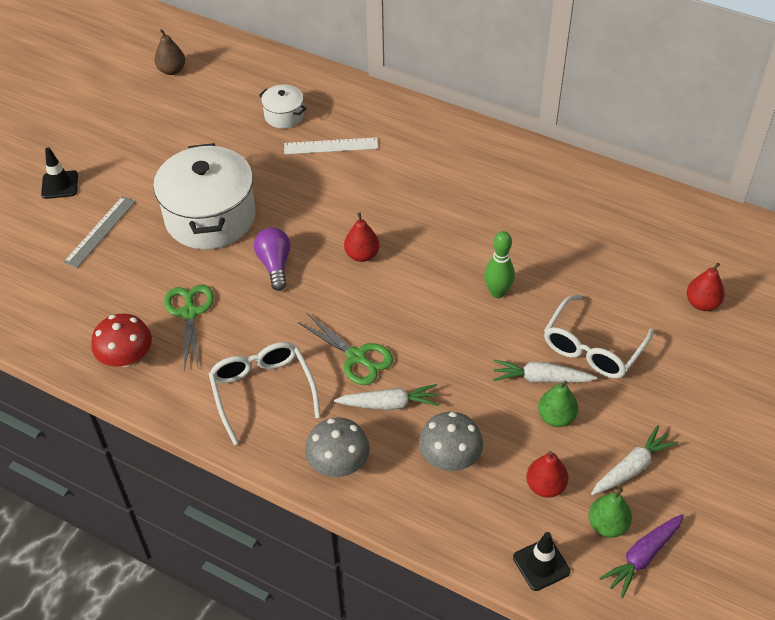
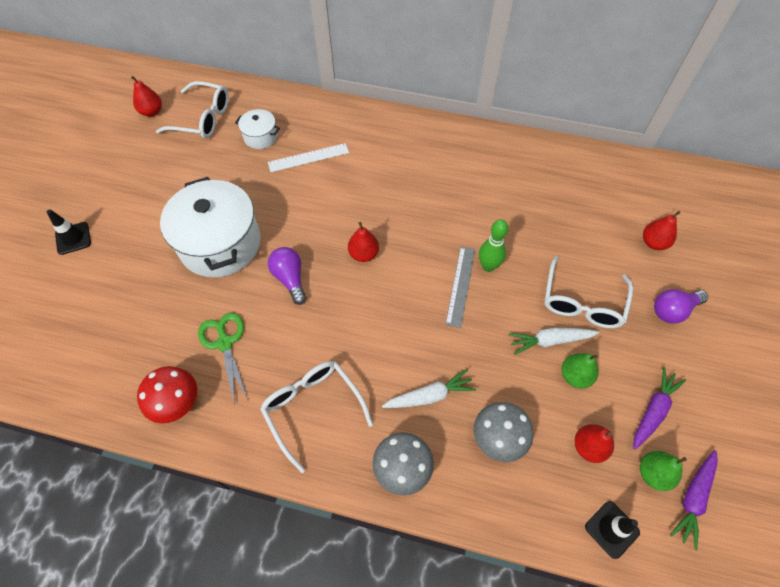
camera: 15 degrees left, 10 degrees up
(100, 231) = (122, 277): grey ruler -> grey ruler (460, 285)
(172, 70) = (152, 112): brown pear -> red pear
(225, 86) = (203, 119): none -> white glasses
(356, 357) = (387, 355): green scissors -> none
(632, 467) = (653, 410): white carrot -> purple carrot
(696, 376) = (673, 310): none -> purple light bulb

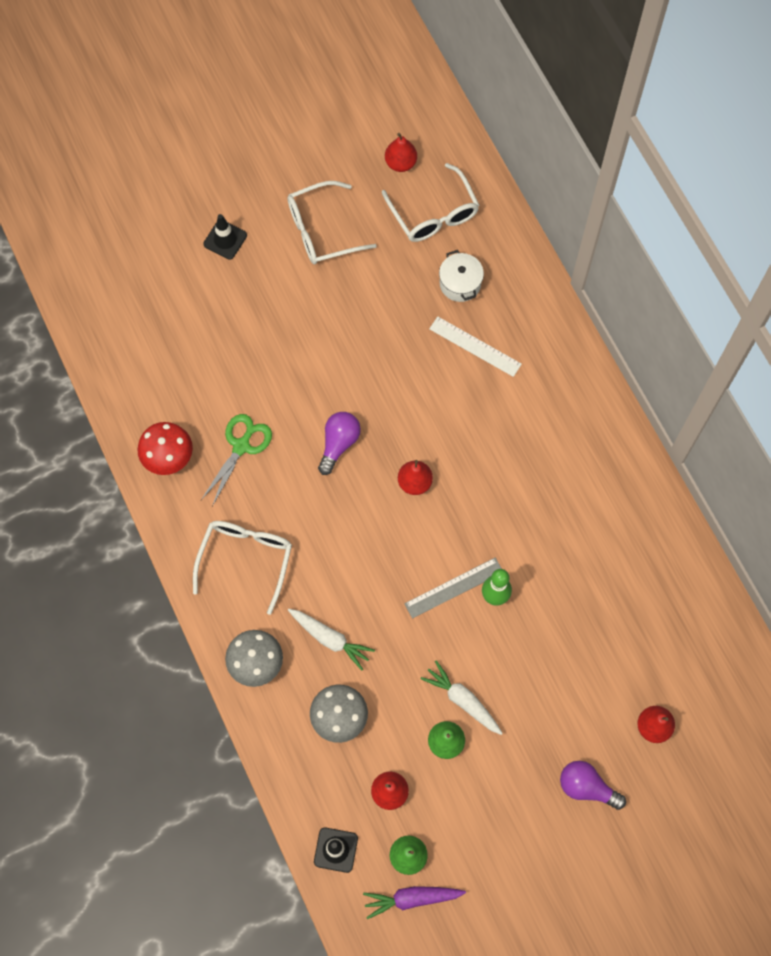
camera: 50 degrees right, 10 degrees up
(220, 244) = (321, 358): white pot -> none
(582, 302) = (526, 703): white glasses -> white glasses (321, 231)
(653, 410) = (466, 825): purple carrot -> none

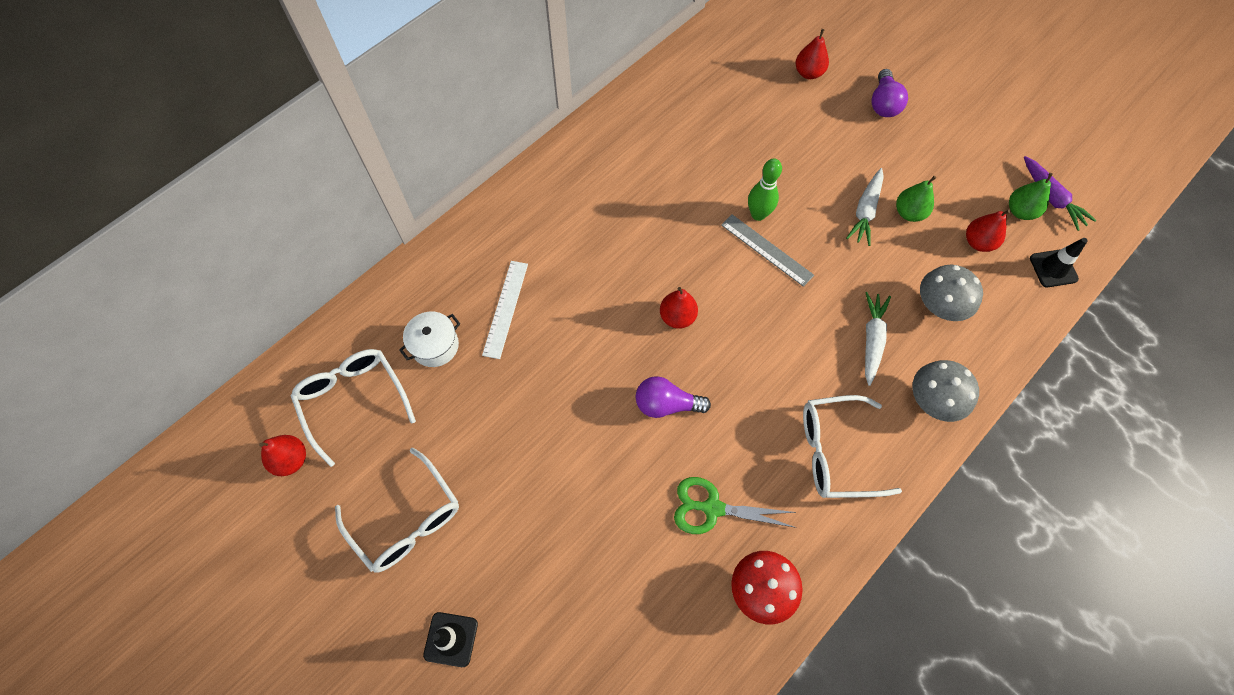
camera: 110 degrees left, 5 degrees down
(434, 214) = (353, 400): white glasses -> white glasses turned 75 degrees counterclockwise

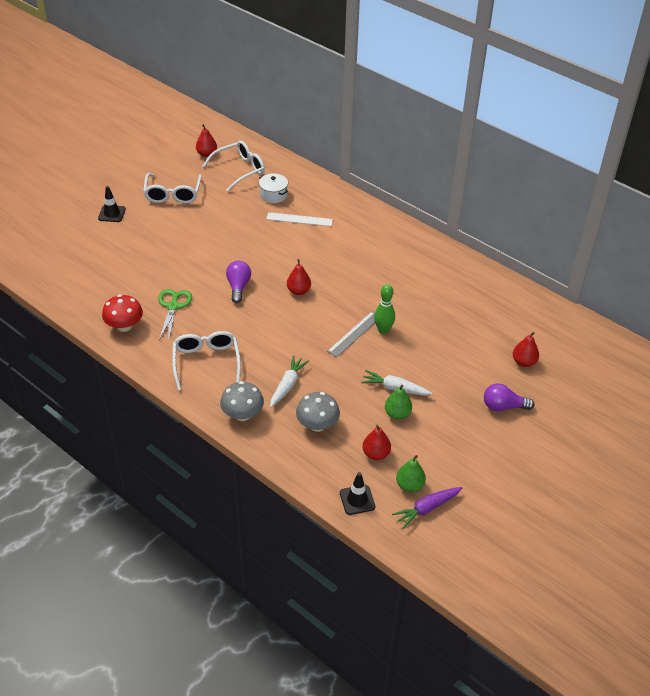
camera: 85 degrees right, 20 degrees down
(407, 520) = (173, 194): white glasses -> white glasses turned 45 degrees counterclockwise
(872, 339) = (287, 385): white carrot -> white carrot turned 75 degrees counterclockwise

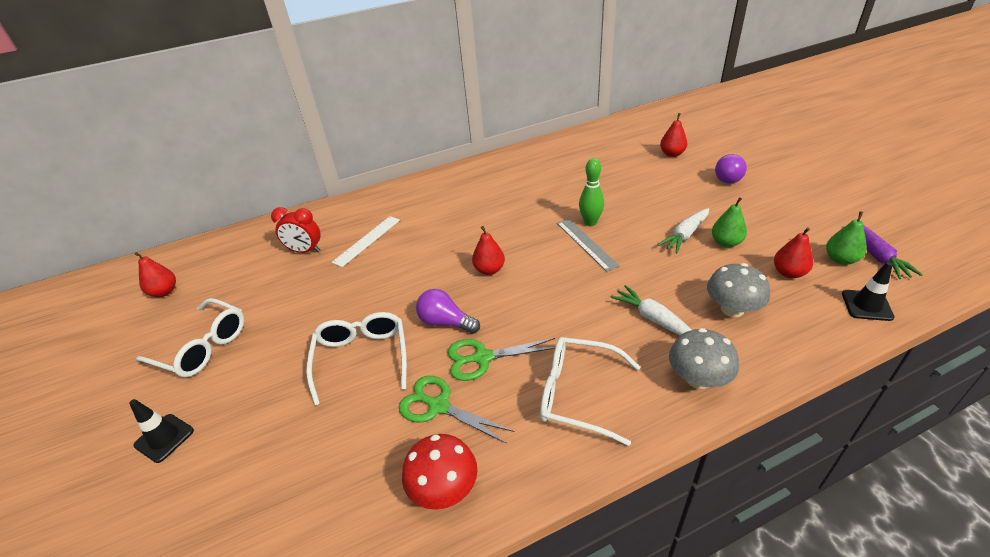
camera: 60 degrees left, 5 degrees down
(216, 313) = (483, 358): none -> green scissors
(240, 170) = (230, 268): white glasses -> white glasses (362, 358)
(273, 195) = (305, 251): white pot -> red clock

